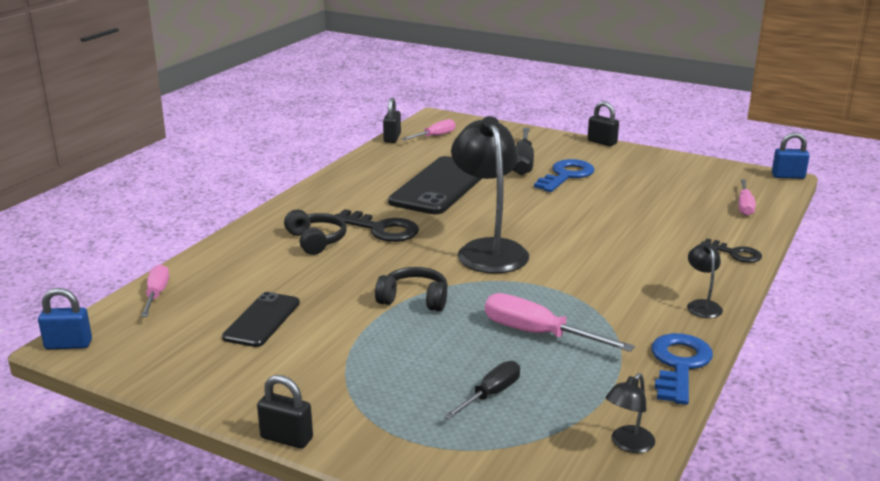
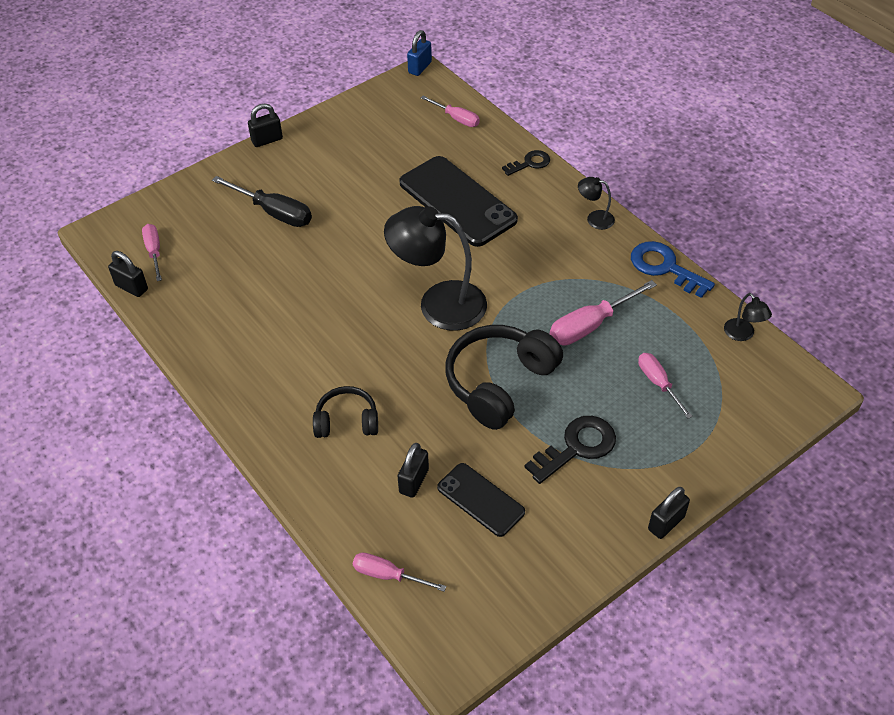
camera: 65 degrees left, 25 degrees up
(68, 345) = (452, 663): blue padlock -> none
(266, 283) = (414, 481): none -> black padlock
(382, 229) = (353, 364): black key -> black key (577, 447)
(414, 299) = (499, 383): black headphones -> black headphones, size x1.74
(440, 186) = (285, 290): black phone -> black phone (457, 201)
(491, 394) = (658, 383): black screwdriver -> pink screwdriver
(566, 175) = (324, 195): blue key -> none

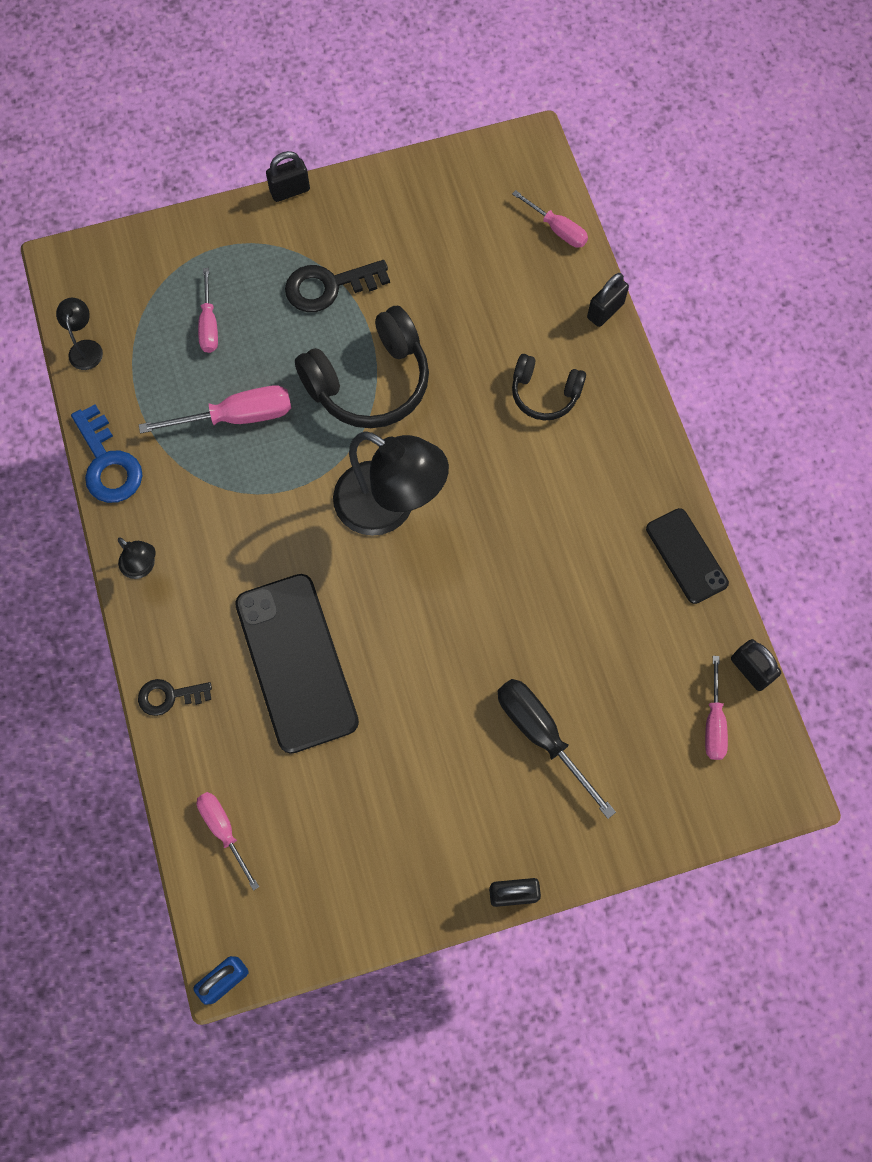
camera: 160 degrees left, 20 degrees up
(414, 481) = (501, 307): black padlock -> black padlock (605, 311)
(480, 499) = (445, 268): black phone -> black phone (686, 556)

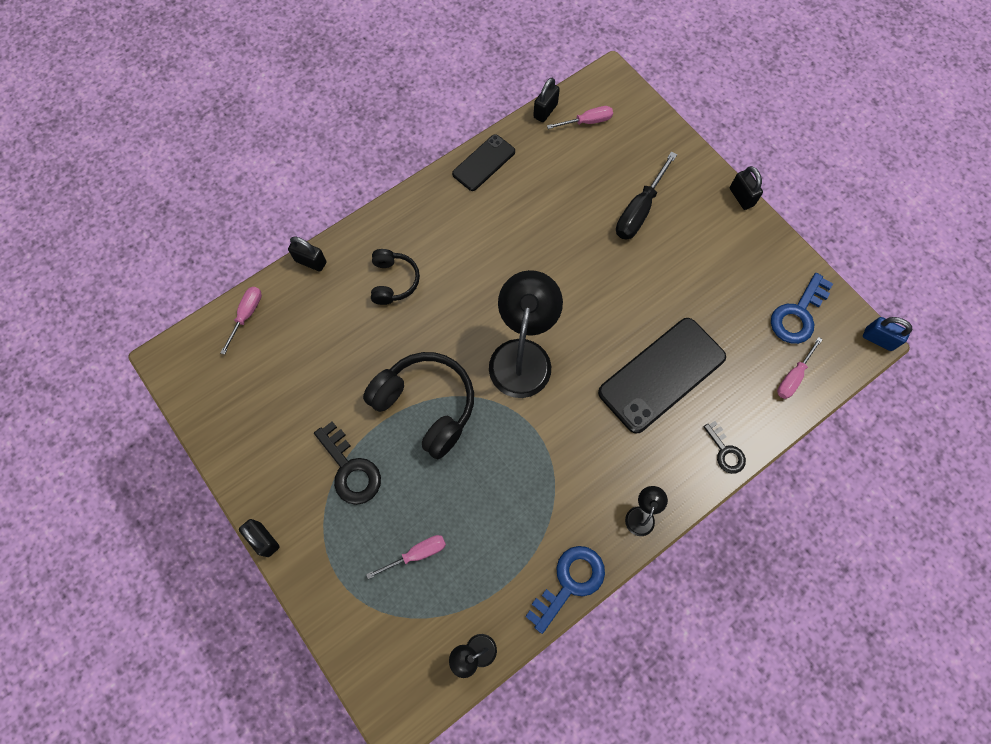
camera: 110 degrees left, 0 degrees up
(237, 417) = (491, 495): pink screwdriver -> none
(305, 883) = (798, 314): none -> blue key

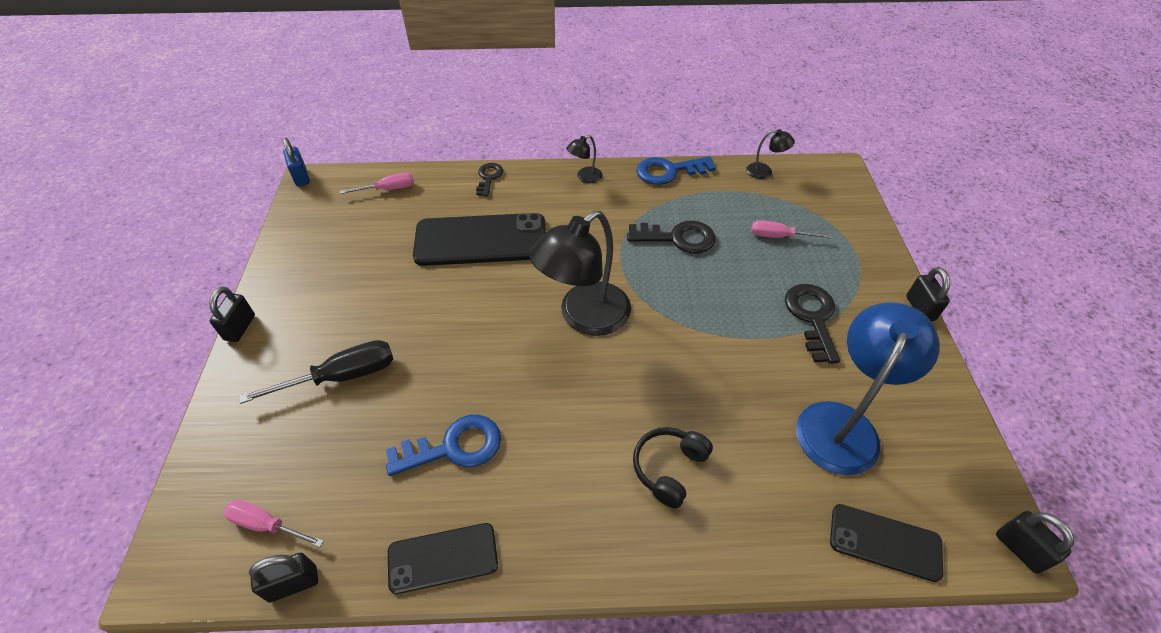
camera: 145 degrees left, 20 degrees down
(247, 315) = (885, 542): pink screwdriver -> black phone
(295, 382) = (843, 423): none -> blue lamp
(311, 261) = (766, 565): black padlock -> black padlock (1020, 549)
(426, 405) = (708, 327): black headphones -> none
(504, 489) = (678, 238): none -> black key
(798, 314) = (330, 219): blue key -> blue key (454, 447)

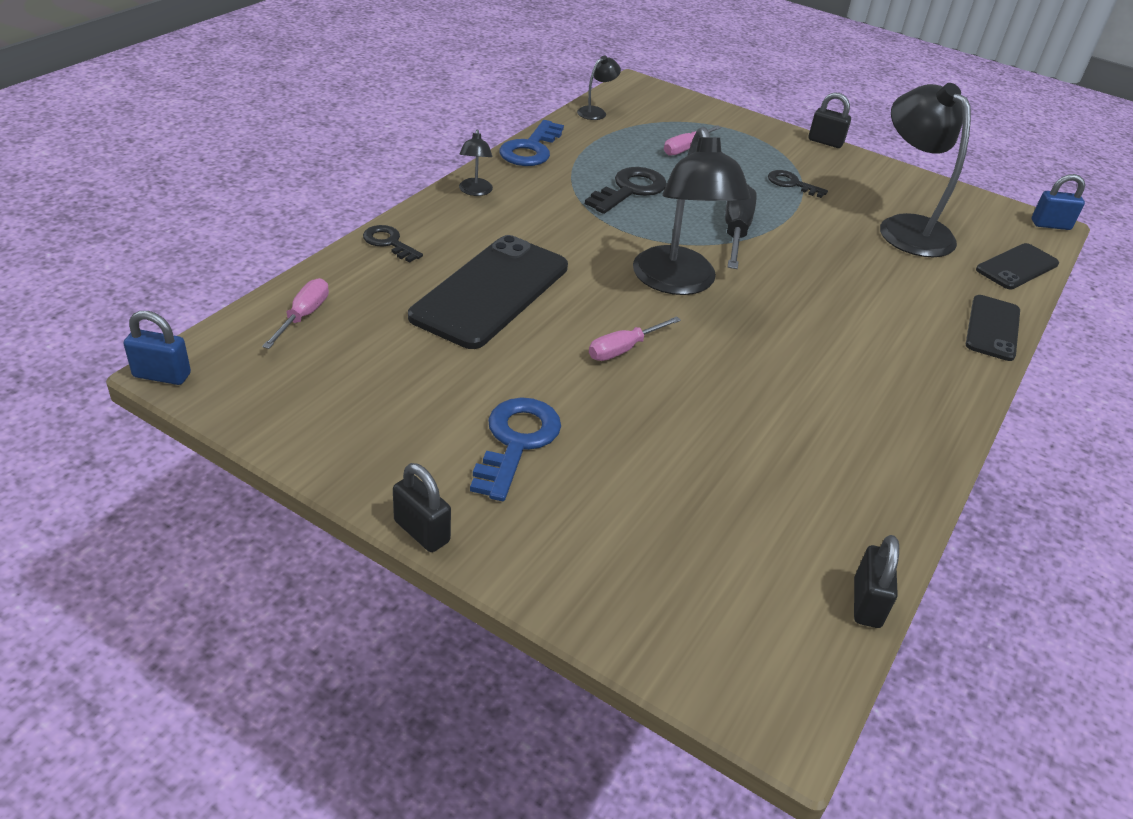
camera: 60 degrees left, 10 degrees down
(266, 525) = (775, 602): pink screwdriver -> pink screwdriver (623, 349)
(342, 376) = (602, 470): black screwdriver -> black screwdriver (735, 231)
(443, 558) = (899, 485): black phone -> black phone (992, 328)
(454, 447) = (774, 428): blue key -> blue key (516, 442)
(669, 468) = (890, 321): black headphones -> none
(812, 317) = (791, 184): black key -> black key, size x0.62
(843, 423) = (906, 228): blue lamp -> black lamp
(1020, 549) = (1050, 225): black padlock -> blue padlock

